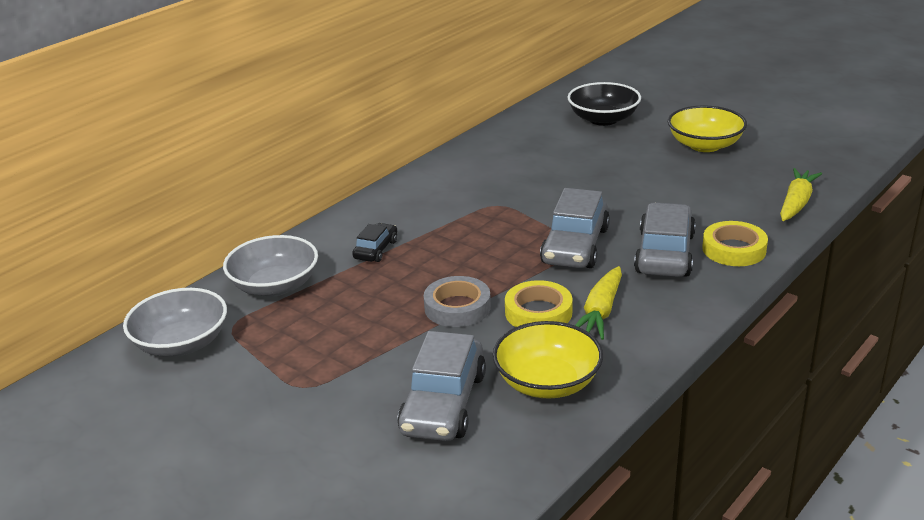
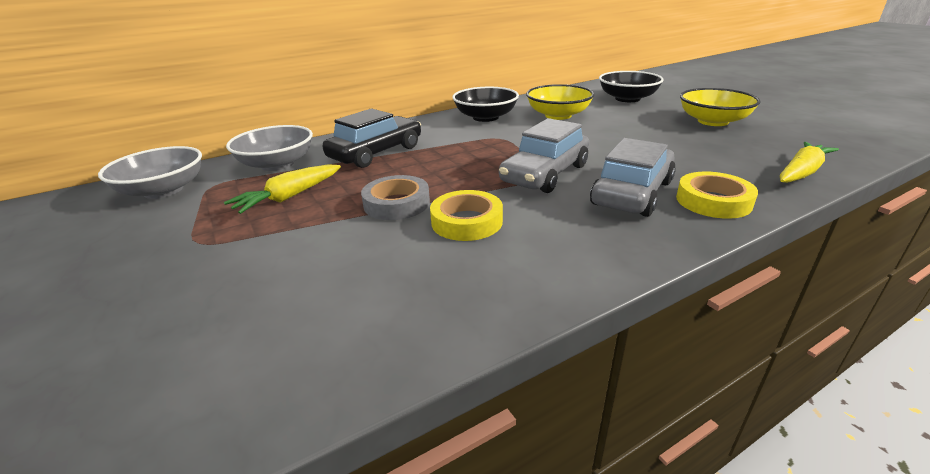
camera: 20 degrees right, 0 degrees up
(376, 250) = (376, 153): black car -> black car, size x1.88
(443, 403) = (293, 289): grey car -> none
(459, 175) = (485, 117): none -> black bowl
(547, 382) = (417, 293): yellow bowl -> yellow bowl (558, 115)
(600, 312) = (530, 233): yellow carrot -> yellow carrot (289, 197)

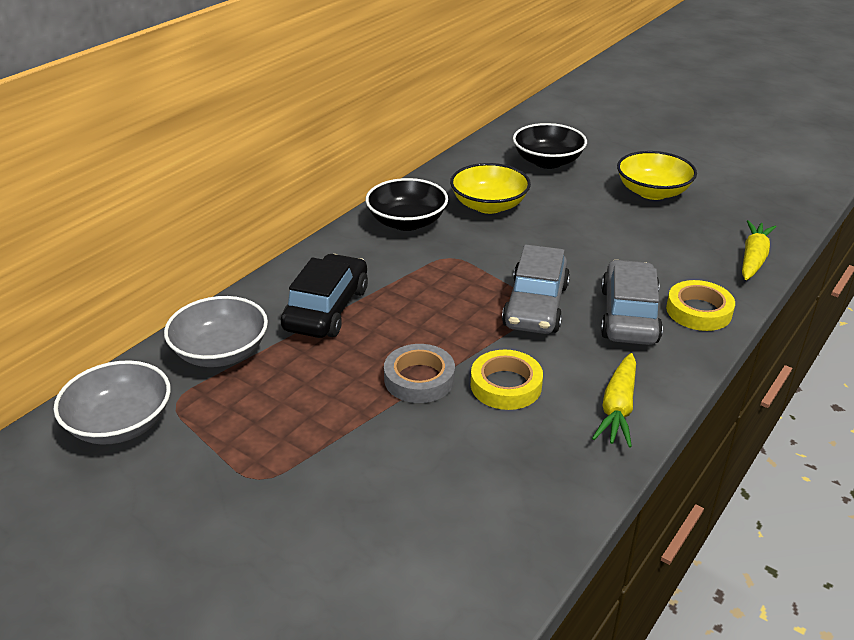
camera: 25 degrees left, 5 degrees up
(289, 197) = (292, 397): yellow carrot -> yellow carrot (617, 408)

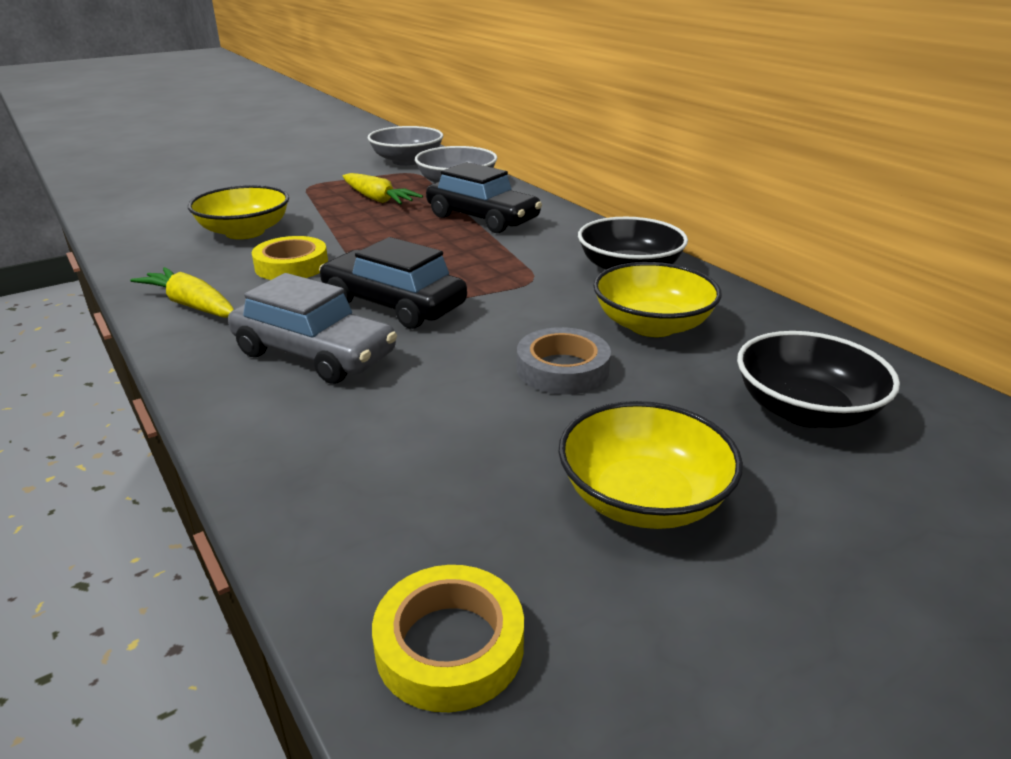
camera: 110 degrees right, 5 degrees down
(419, 379) = (344, 237): grey tape -> grey tape (562, 369)
(446, 458) = (245, 232): none -> yellow bowl
(535, 306) = (393, 304): grey car -> black car
(698, 311) = (264, 408): yellow tape -> yellow tape (449, 645)
(753, 258) = (327, 530): yellow carrot -> yellow carrot (378, 199)

